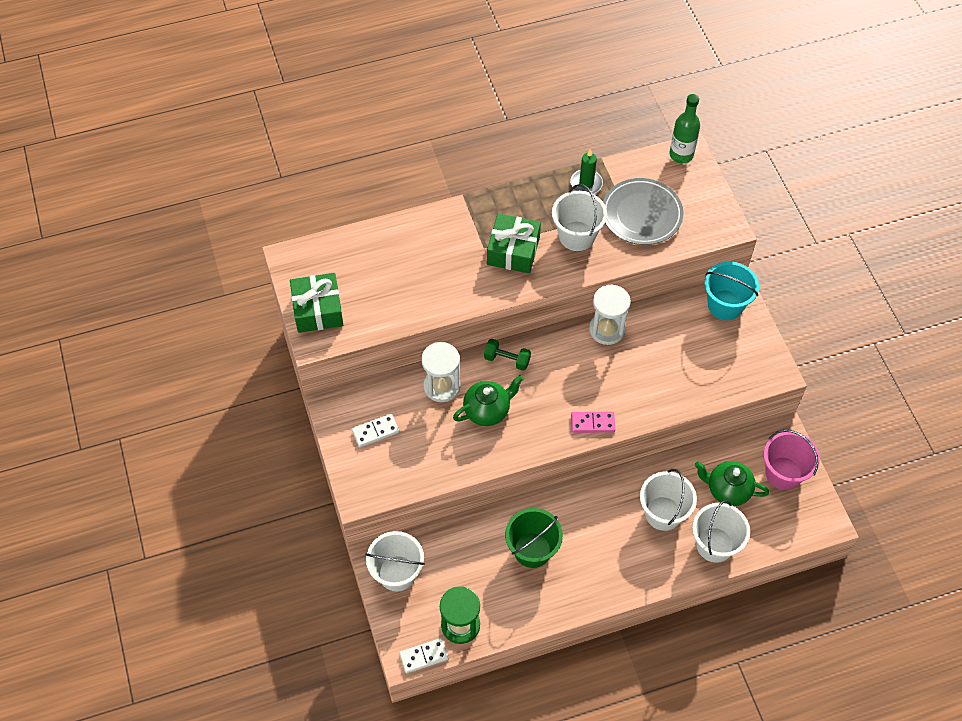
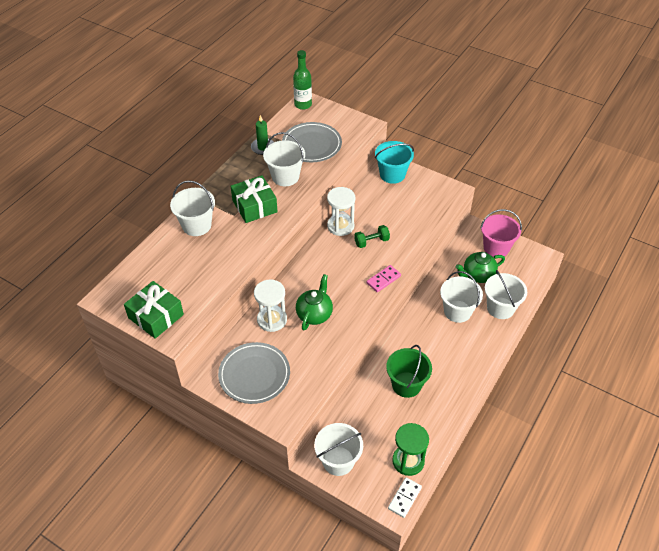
camera: 40 degrees left, 10 degrees down
(375, 431) = (254, 375): white domino -> grey plate
(437, 235) = (196, 225): none -> white bucket
(507, 360) = (298, 279): green dumbbell -> green dumbbell (371, 242)

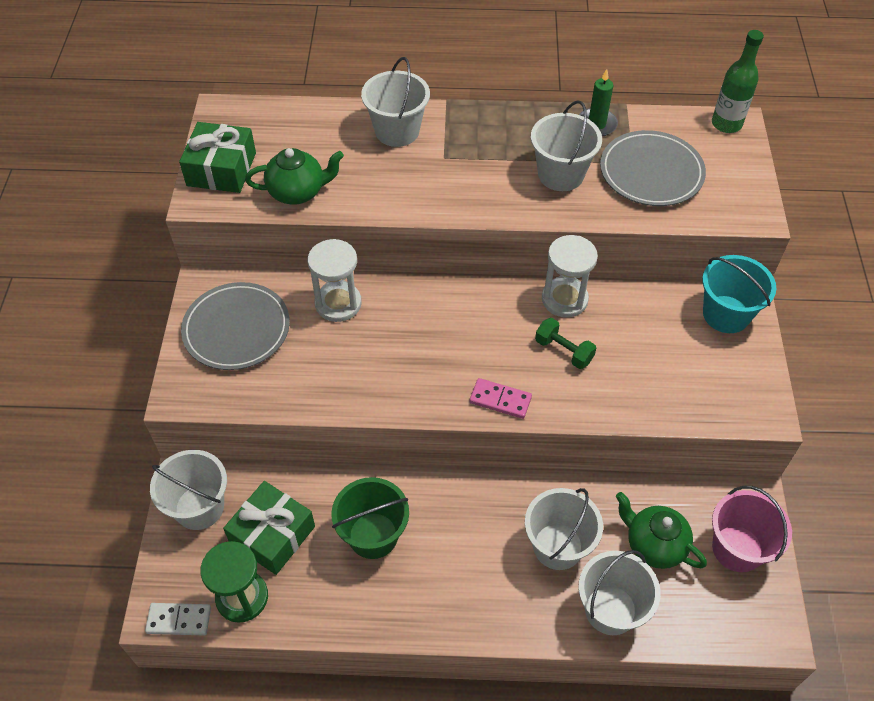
camera: 60 degrees right, 5 degrees up
(254, 206) = (477, 170): green gift -> green gift (272, 534)
(314, 314) = (378, 346): green teapot -> green teapot (298, 192)

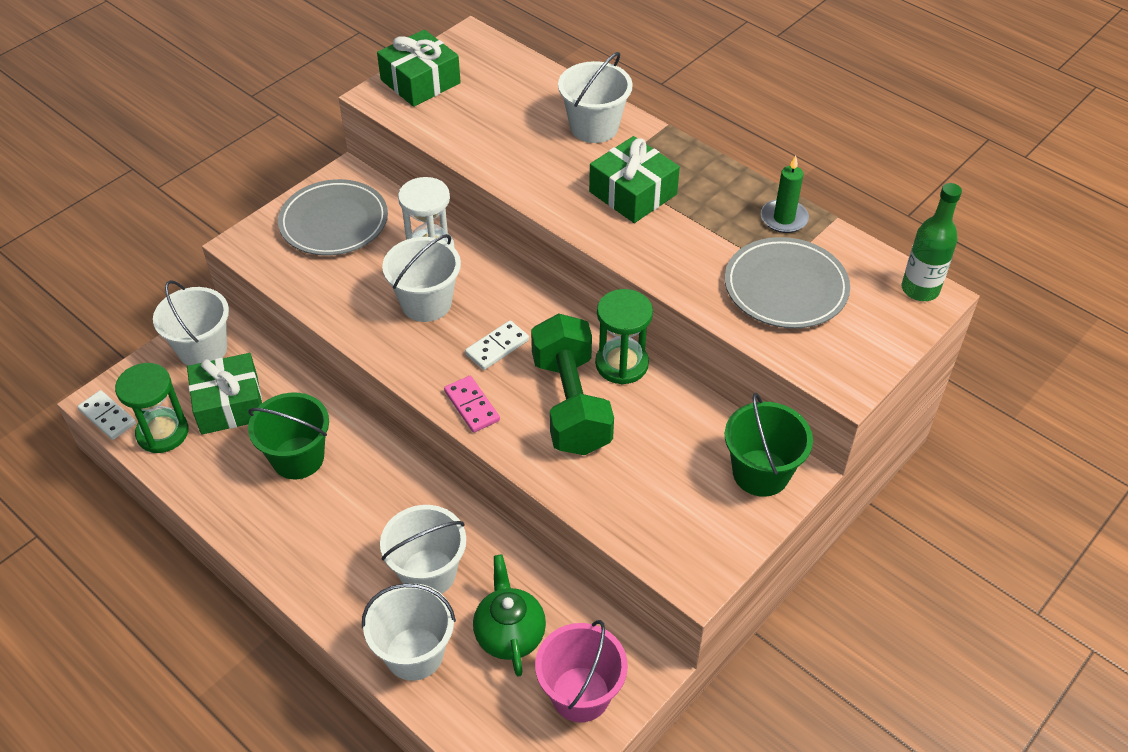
camera: 40 degrees right, 5 degrees down
(298, 192) = (457, 131): green teapot -> none
(469, 344) = (497, 347): none -> white domino
(480, 165) = (633, 193): none -> green gift
(560, 174) = (696, 241): white bucket -> white bucket (426, 303)
(563, 351) = (570, 404): green dumbbell -> green dumbbell, size x2.08
(564, 299) = (621, 364): white hourglass -> green hourglass
(726, 314) = (760, 473): turquoise bucket -> green bucket

